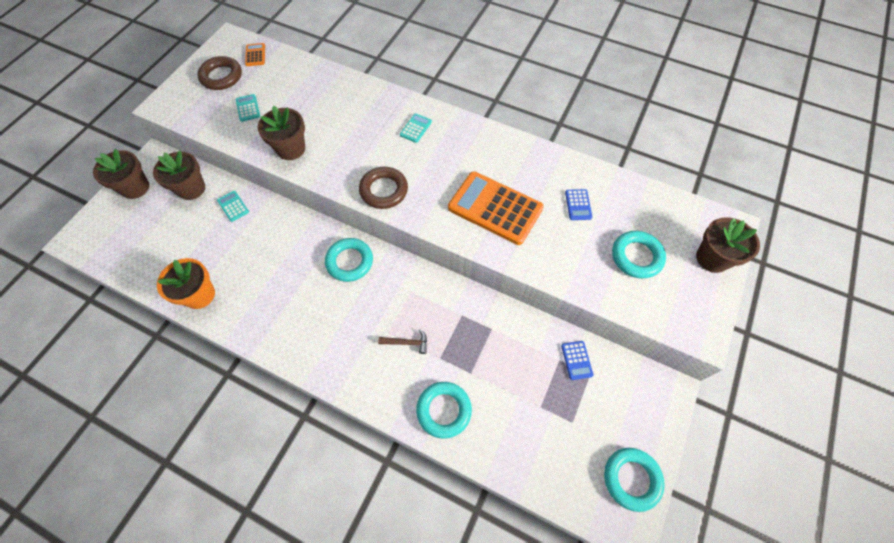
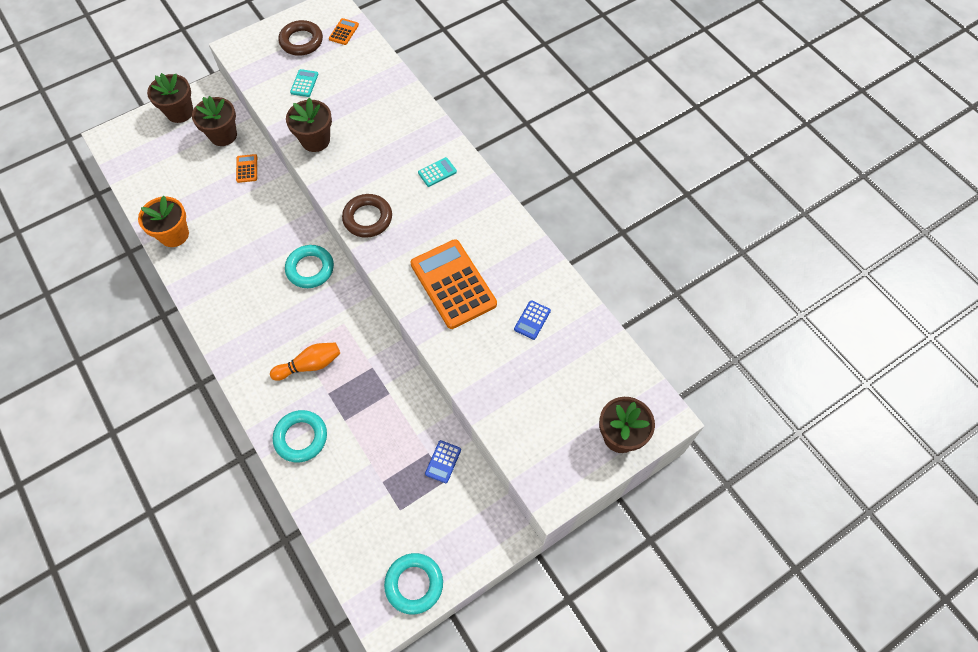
camera: 30 degrees right, 0 degrees up
(233, 206) = (247, 168): turquoise calculator -> orange calculator
(407, 343) = (310, 365): brown hammer -> orange bowling pin
(636, 256) = (548, 395): turquoise ring -> none

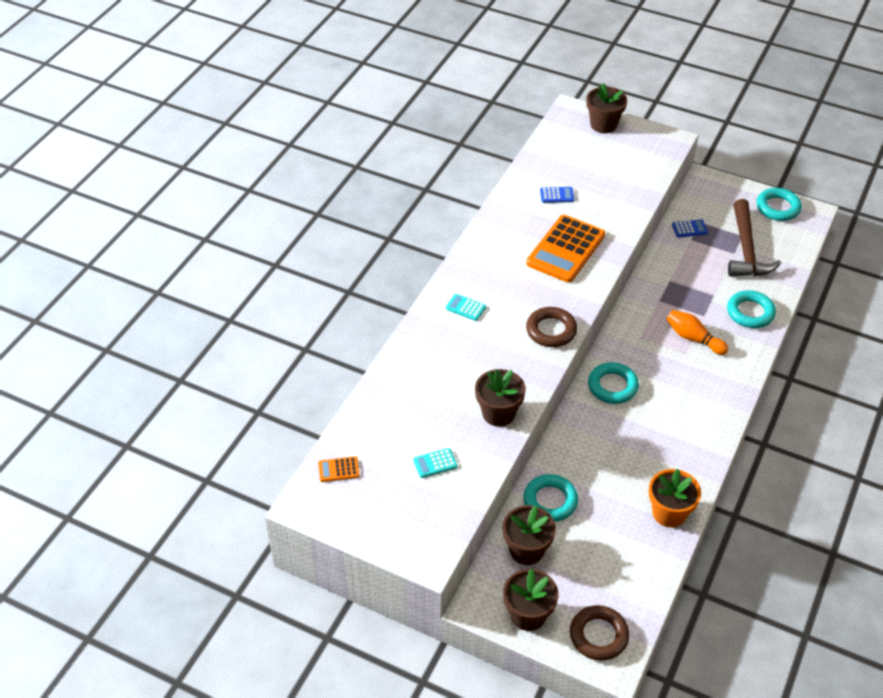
camera: 120 degrees left, 15 degrees down
(247, 168) = (550, 501): orange calculator -> turquoise ring
(301, 41) = (378, 501): brown ring -> brown ring (598, 635)
(378, 498) = (746, 249): none -> brown hammer

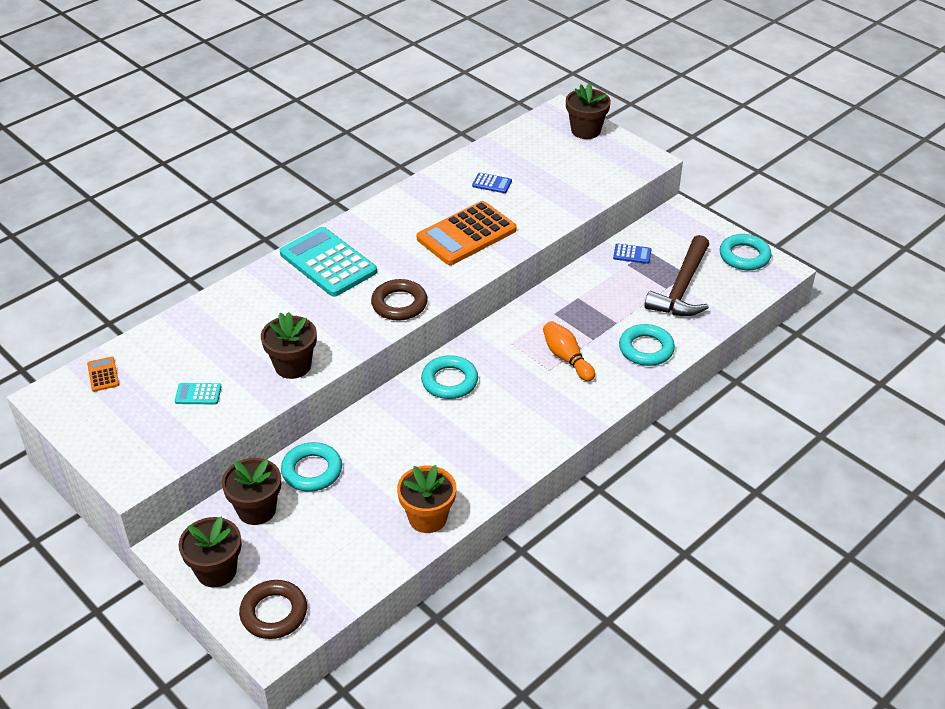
camera: 20 degrees right, 5 degrees down
(338, 469) = (103, 374): orange calculator -> orange calculator turned 60 degrees clockwise
(465, 308) = (328, 263): turquoise calculator -> turquoise calculator, size x2.37

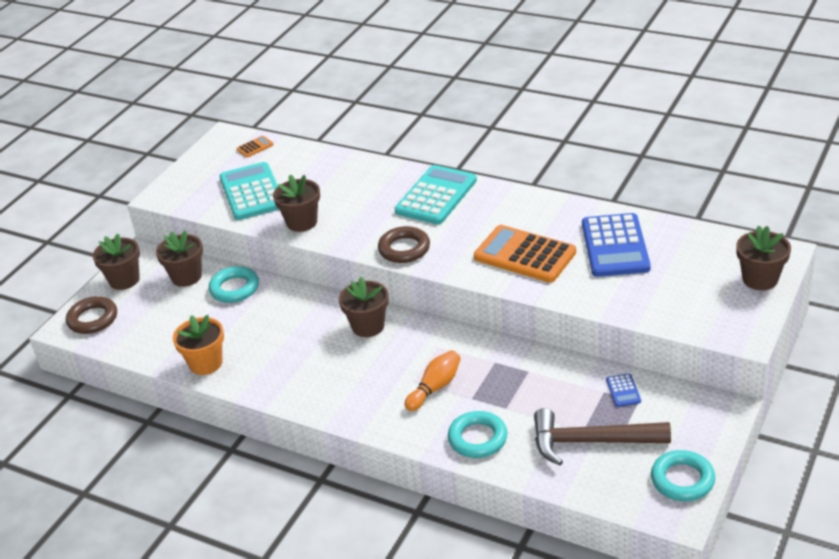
camera: 75 degrees right, 5 degrees down
(198, 394) = (252, 192): turquoise calculator -> turquoise calculator, size x2.37
(449, 381) = (368, 326): turquoise ring -> brown flower pot
(492, 183) = (615, 246): blue calculator -> blue calculator, size x2.37

